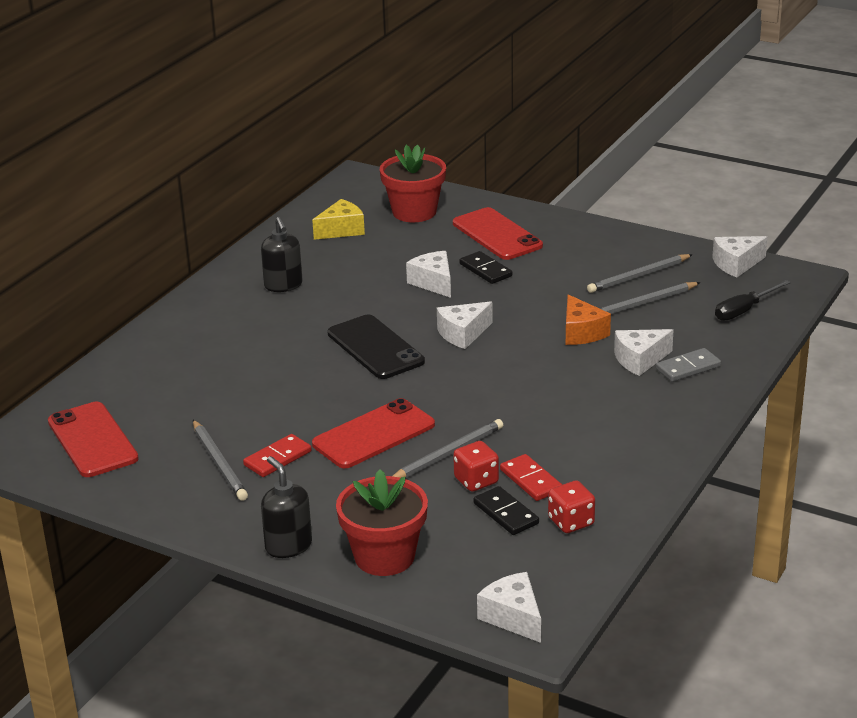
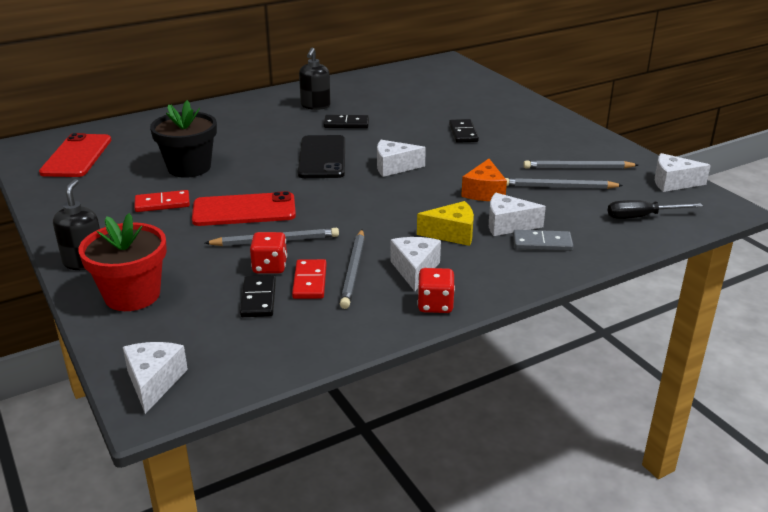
camera: 30 degrees right, 0 degrees up
(219, 463) = (124, 194): grey pencil -> grey pencil (354, 270)
(247, 409) = (189, 168): none -> black flower pot
(341, 230) = (396, 86): yellow cheese -> yellow cheese (452, 233)
(348, 298) = (346, 124): none -> black domino
(414, 212) = (458, 88): red flower pot -> none
(433, 283) = (416, 131): white cheese -> white cheese (415, 270)
(497, 234) = (500, 114): red phone -> none
(571, 522) = (298, 325): red dice -> red dice (435, 305)

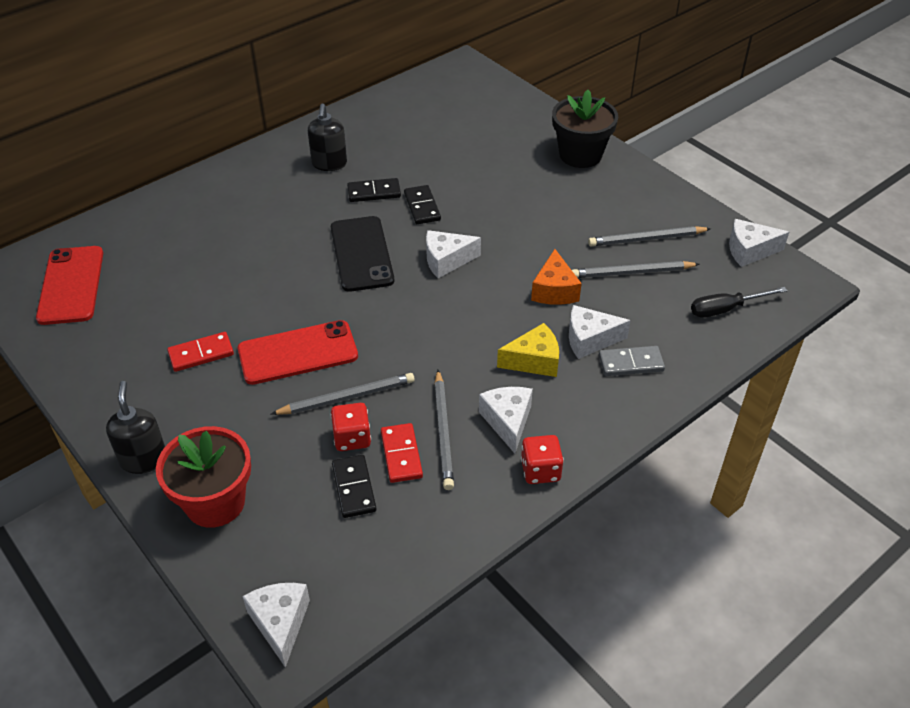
camera: 10 degrees left, 15 degrees up
(189, 168) = (212, 289): black flower pot -> black flower pot (580, 155)
(463, 133) = (510, 194): black domino -> black domino (422, 207)

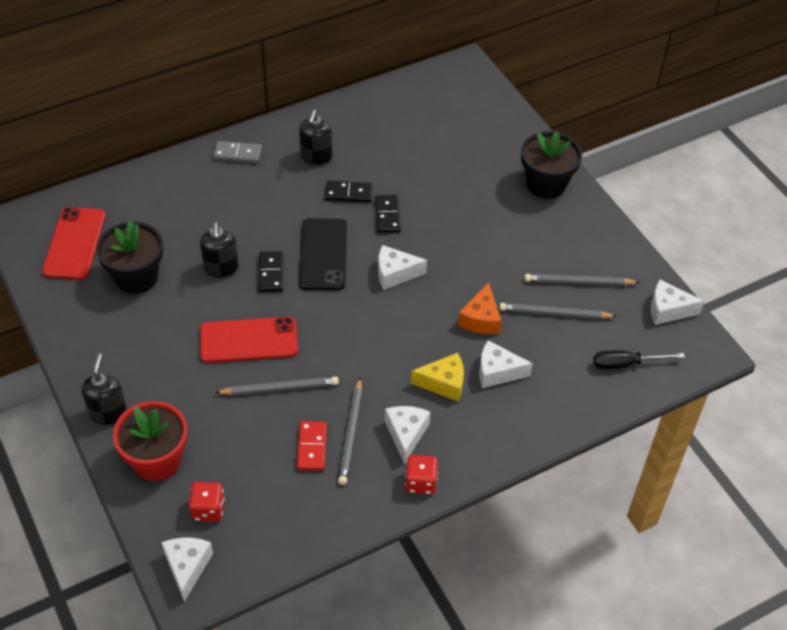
camera: 10 degrees right, 5 degrees up
(151, 308) = (136, 277): none -> black flower pot
(201, 354) = (169, 327): red domino -> none
(248, 284) = (221, 268): none -> black soap dispenser
(352, 438) = (276, 425): red dice -> red dice (208, 509)
(354, 488) = (267, 469): black domino -> black domino (271, 273)
(631, 363) = (525, 400): grey domino -> grey domino (237, 154)

